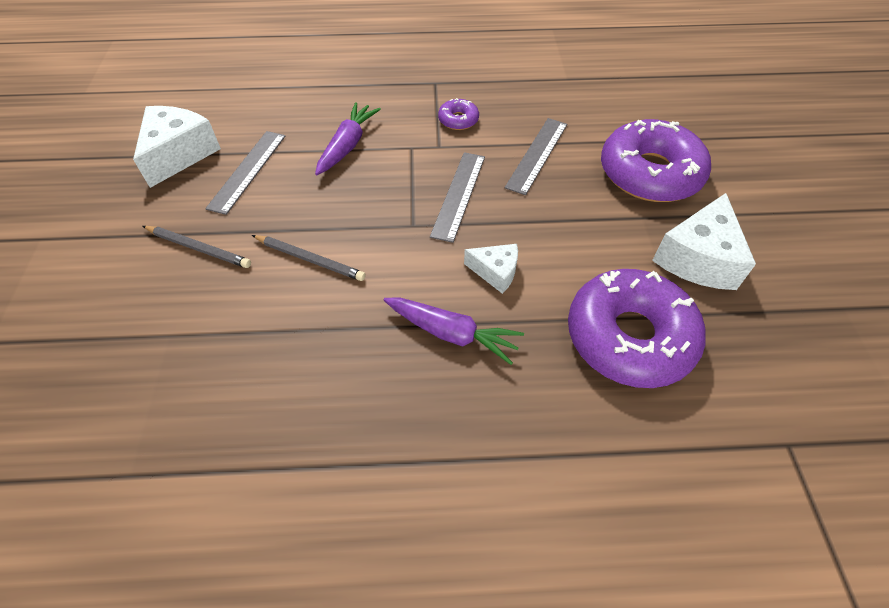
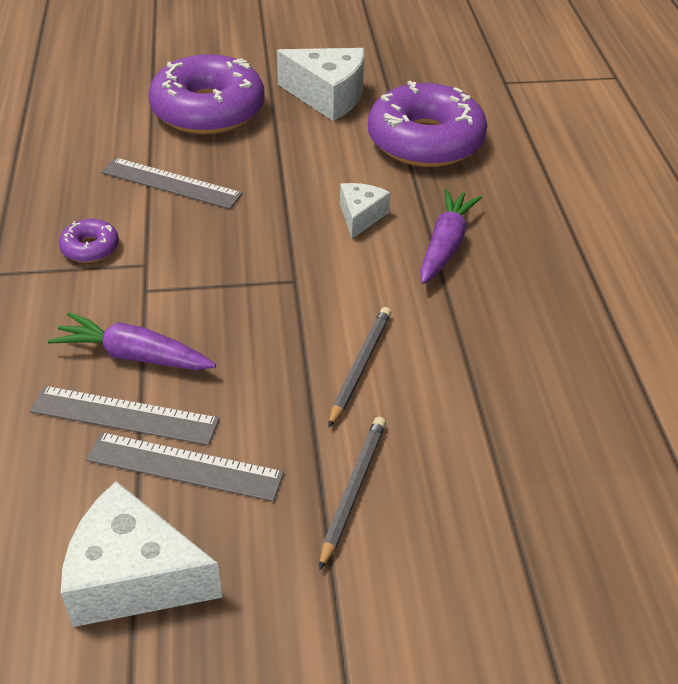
camera: 95 degrees left, 10 degrees down
(459, 195) = (241, 244): grey ruler -> grey ruler (124, 415)

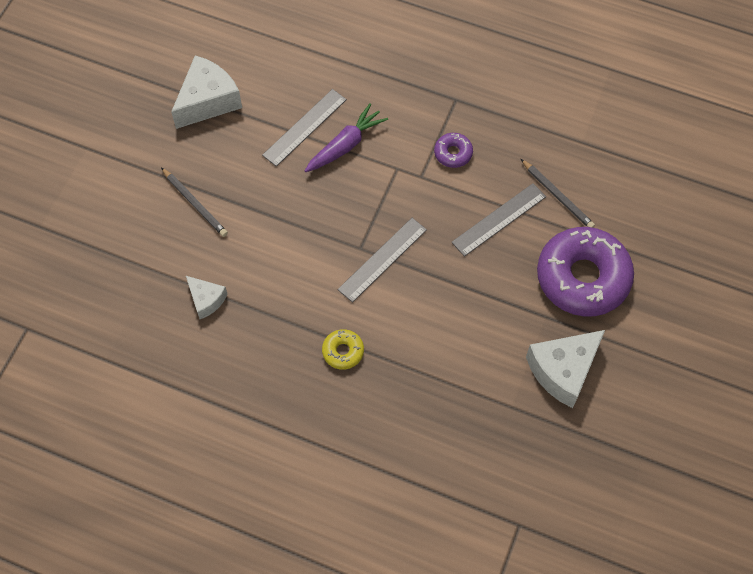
camera: 120 degrees right, 20 degrees up
(185, 466) = (255, 141): grey ruler -> grey ruler (382, 259)
(360, 216) = (400, 316): white cheese -> white cheese (206, 300)
(360, 367) = (270, 247): grey pencil -> grey pencil (557, 196)
(425, 141) = (465, 408): purple donut -> none
(445, 244) = (343, 351): purple carrot -> yellow donut

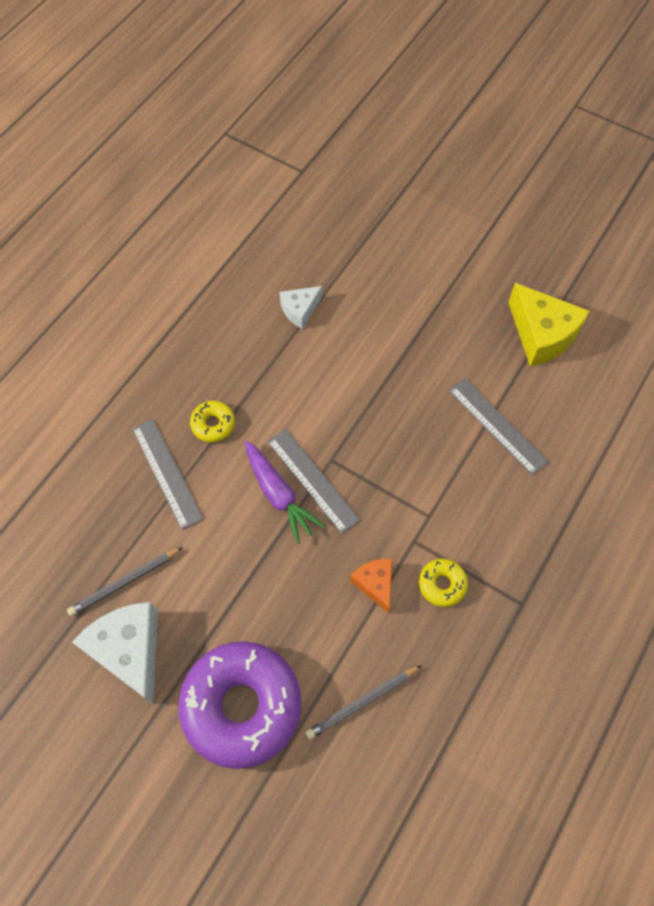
camera: 100 degrees right, 0 degrees up
(194, 204) = (412, 310): grey pencil -> grey pencil (125, 582)
(208, 101) = (541, 335): white cheese -> yellow cheese
(346, 145) = (468, 465): purple carrot -> purple carrot (279, 495)
(453, 153) = (442, 584): purple donut -> yellow donut
(463, 199) = (375, 584): none -> orange cheese
(499, 219) = (341, 620): grey ruler -> grey ruler (167, 473)

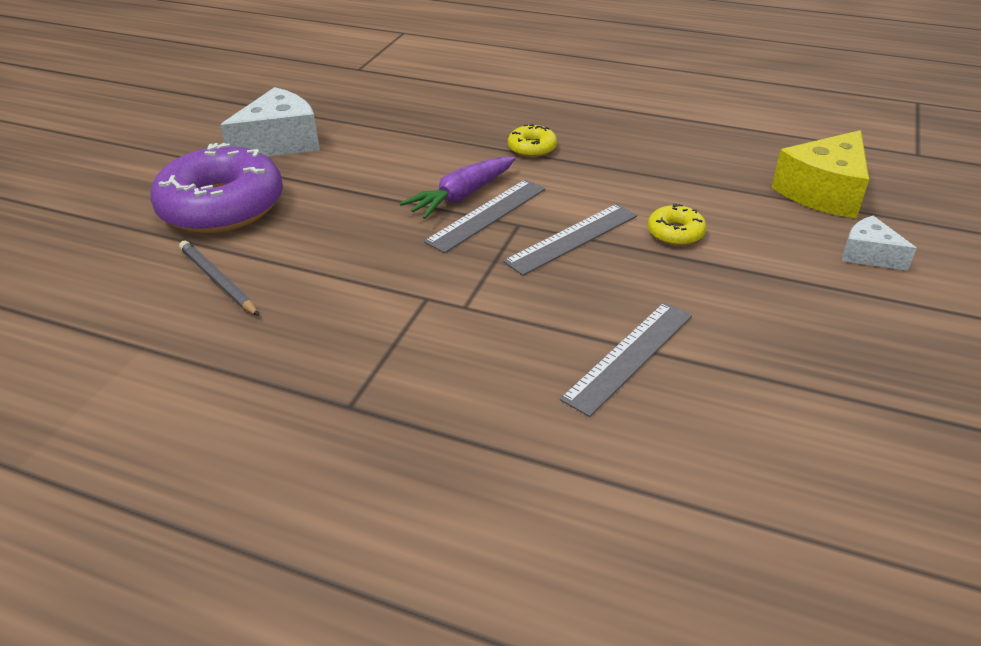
camera: 80 degrees right, 25 degrees down
(125, 582) = (347, 130): grey pencil -> none
(167, 473) = (467, 133): grey ruler -> grey ruler (572, 238)
(300, 310) = (710, 178): white cheese -> white cheese (868, 255)
(375, 584) = (363, 274): orange cheese -> none
(442, 584) = (369, 327): yellow donut -> yellow donut (675, 233)
(541, 335) = (824, 392): yellow cheese -> yellow cheese (823, 192)

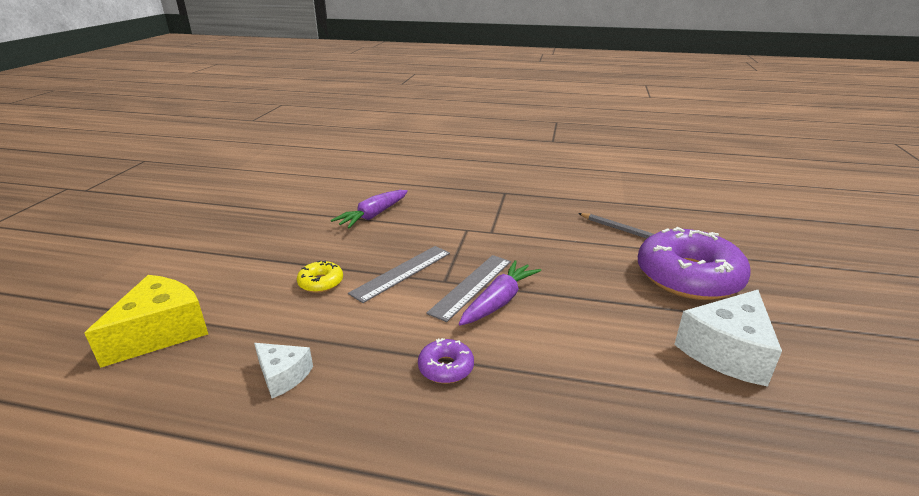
camera: 170 degrees right, 10 degrees down
(532, 148) = (446, 367): yellow donut -> purple donut
(629, 356) = (373, 216): grey ruler -> purple carrot
(868, 255) = (183, 277): white cheese -> white cheese (283, 376)

